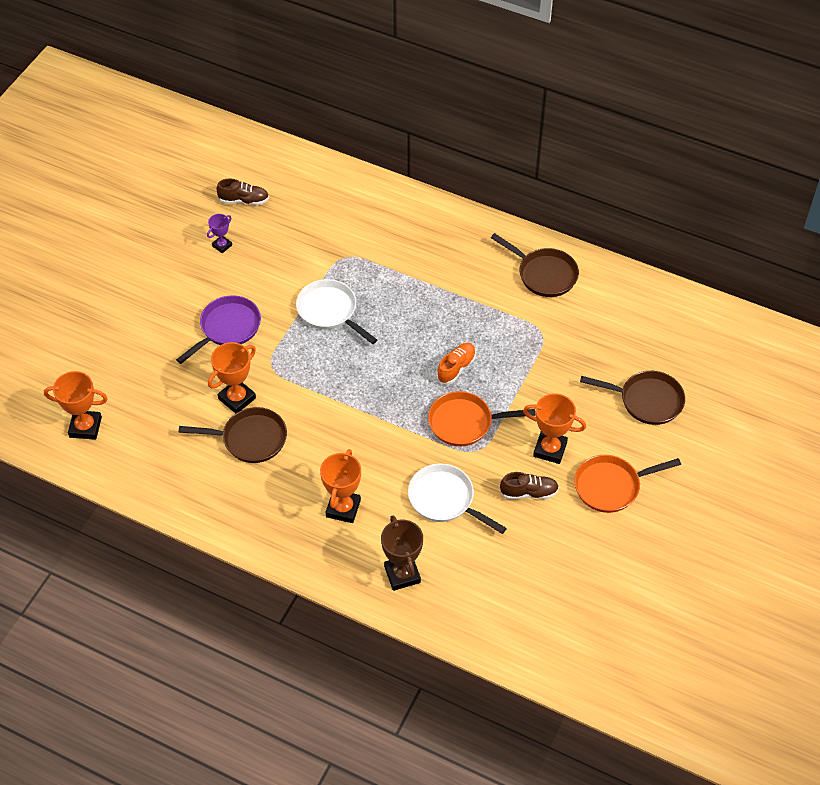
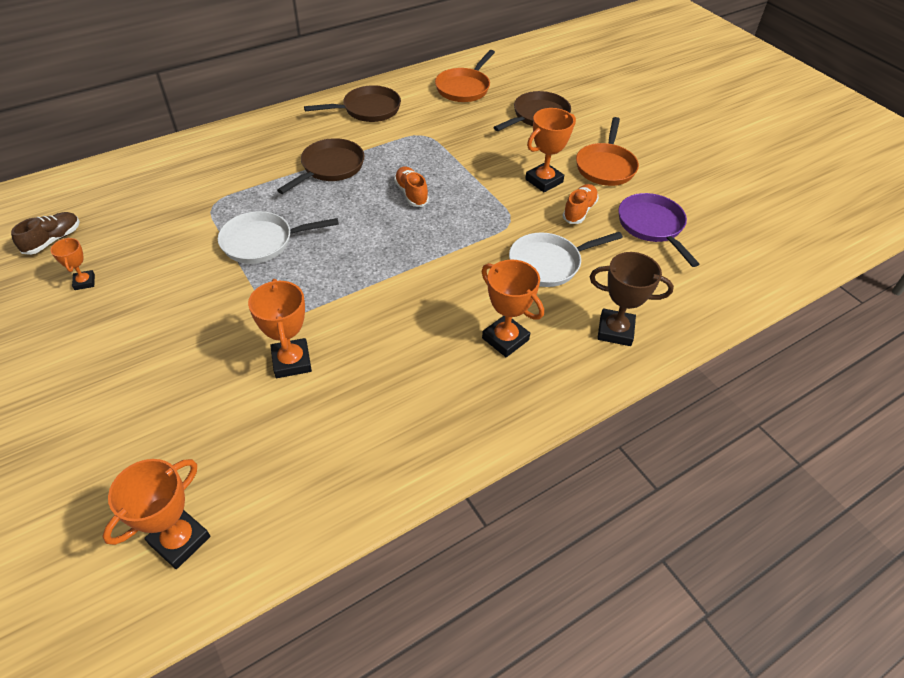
camera: 60 degrees left, 5 degrees down
(222, 245) = (84, 282): purple trophy -> orange trophy
(227, 328) = (193, 327): purple pan -> purple pan (652, 226)
(250, 439) = (355, 375): brown pan -> brown pan (330, 167)
(464, 422) = (474, 214): orange pan -> orange pan (464, 88)
(529, 492) = (579, 211): brown shoe -> orange shoe

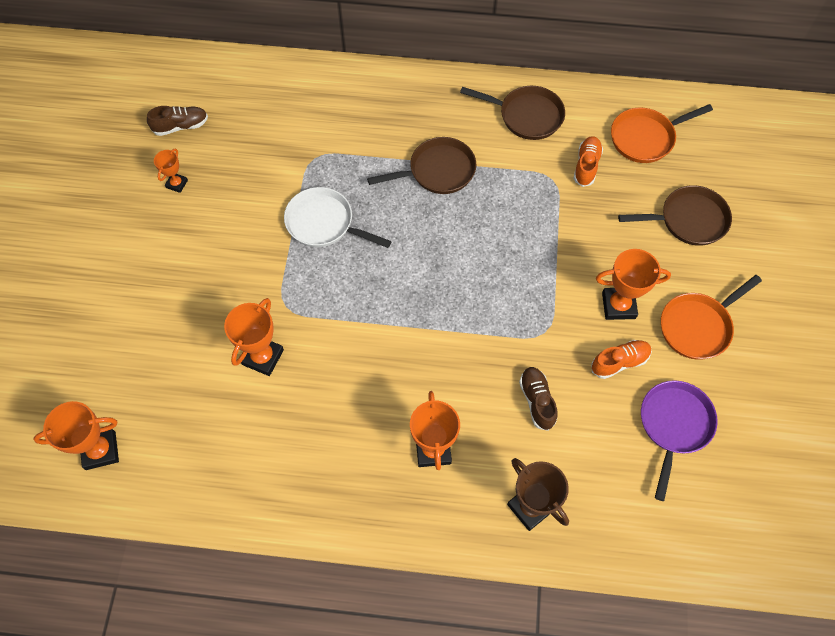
camera: 40 degrees right, 15 degrees up
(411, 194) = (483, 245): orange shoe -> orange shoe (586, 166)
(548, 263) = (537, 401): white pan -> brown shoe

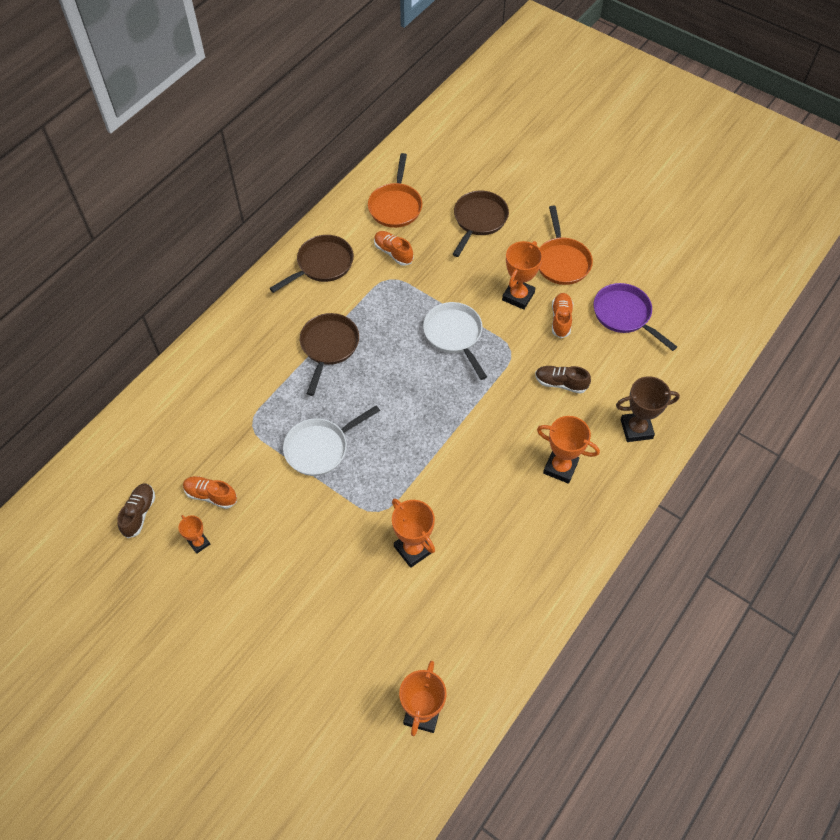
camera: 60 degrees left, 5 degrees down
(227, 167) = (211, 495): none -> orange shoe
(526, 270) = (454, 335): none -> white pan

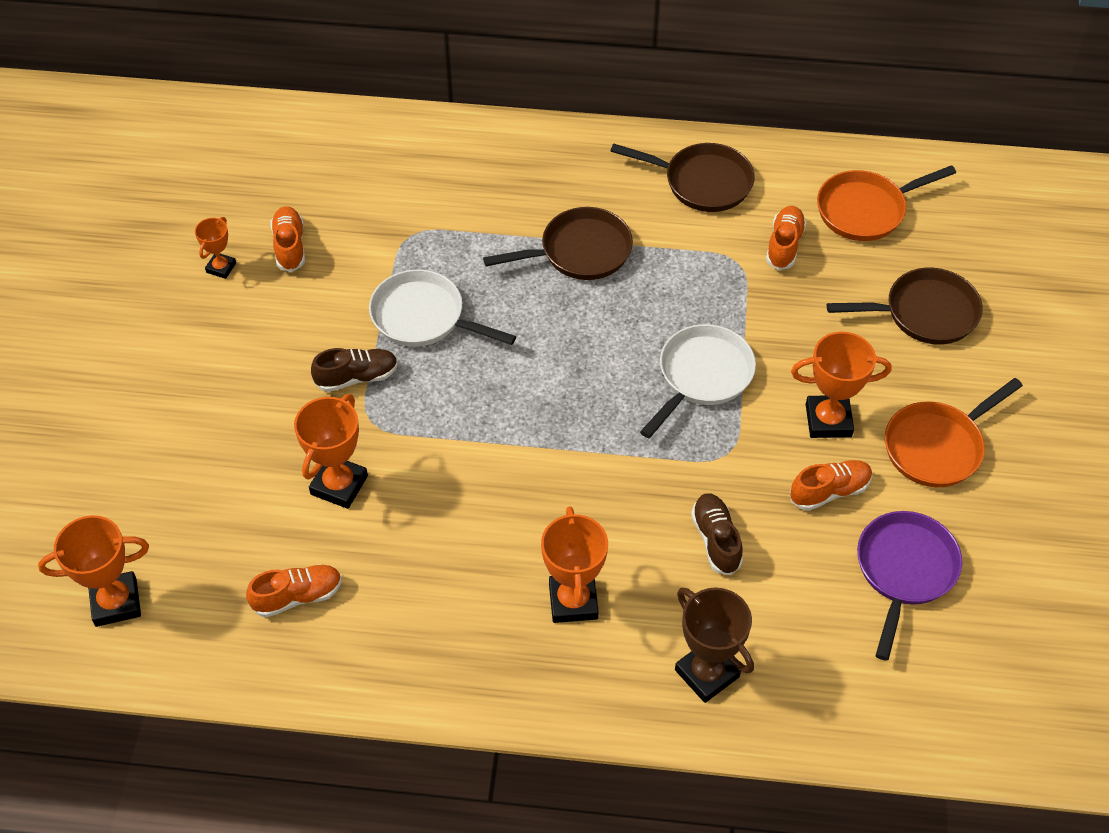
camera: 60 degrees right, 5 degrees down
(139, 513) = (227, 195): brown shoe -> brown shoe (357, 377)
(478, 606) = (297, 596): none -> orange shoe

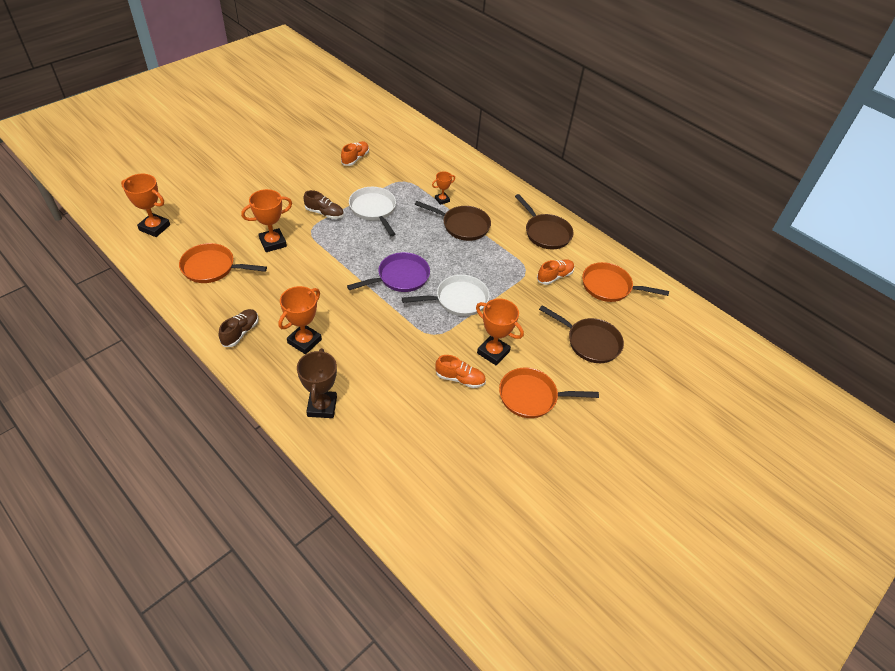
camera: 35 degrees right, 5 degrees down
(221, 268) = (323, 151): orange trophy -> orange trophy (442, 200)
(297, 596) = (212, 268): orange shoe -> orange pan
(716, 540) = (388, 361): brown shoe -> brown shoe (240, 332)
(904, 571) = (455, 433): purple pan -> purple pan (400, 277)

